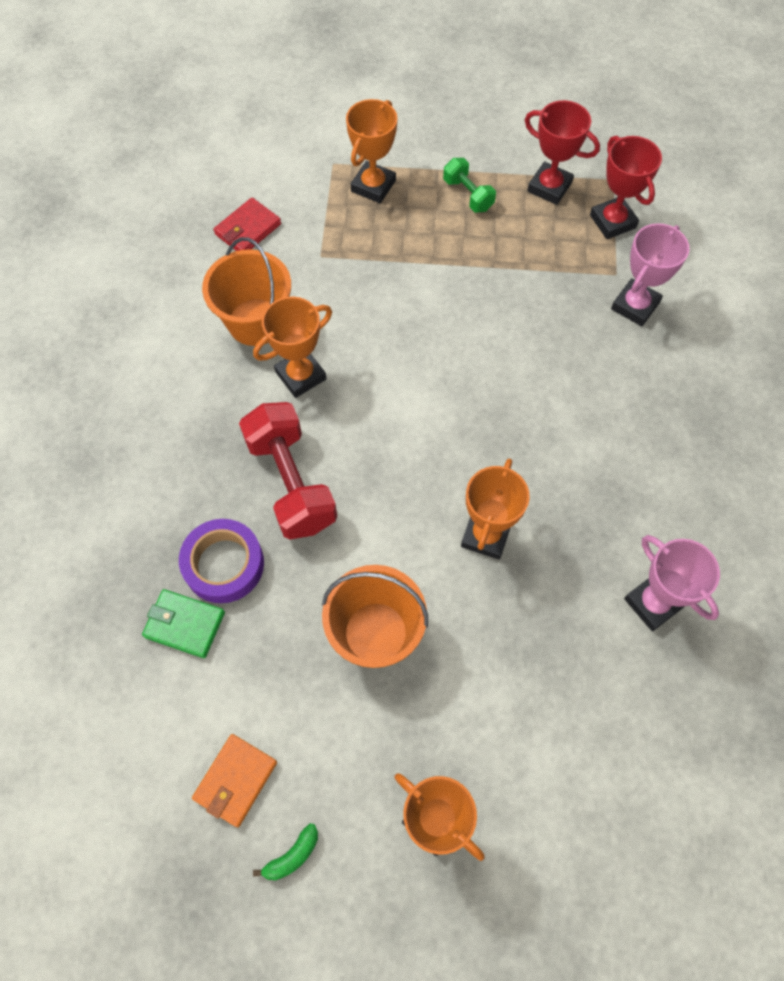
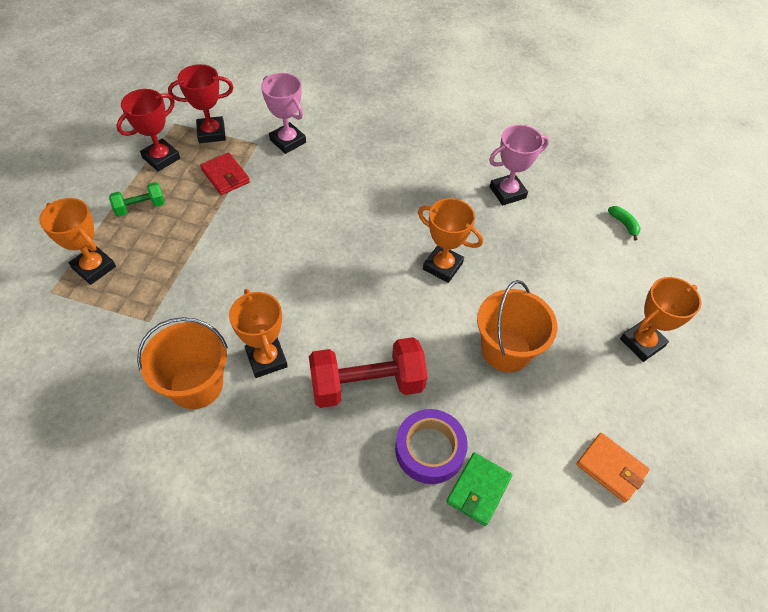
camera: 80 degrees left, 10 degrees down
(248, 229) = (87, 374): red wallet -> red wallet (225, 176)
(292, 856) = (666, 437): green banana -> green banana (624, 224)

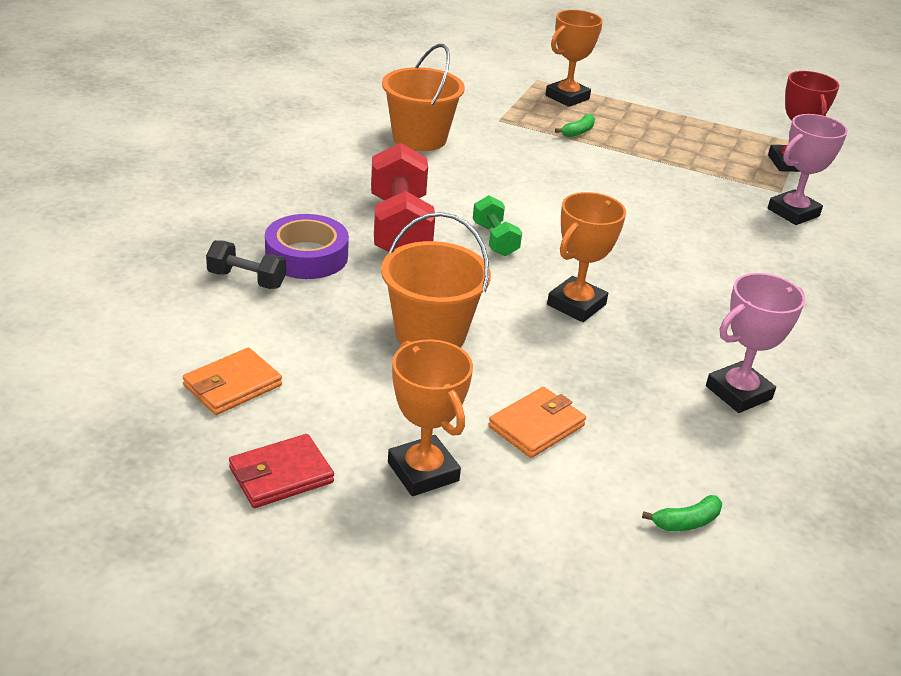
camera: 95 degrees right, 20 degrees down
(140, 207) = (653, 120): green dumbbell -> green dumbbell (495, 240)
(161, 158) = (734, 133): red trophy -> none
(169, 260) = (578, 132): none -> green banana
(225, 176) = (714, 168): red wallet -> red wallet (281, 475)
(266, 359) = (444, 174): orange trophy -> none
(478, 490) = (246, 280): green wallet -> black dumbbell
(507, 192) = (738, 393): pink trophy -> pink trophy turned 75 degrees clockwise
(577, 287) = (536, 426): none -> orange wallet

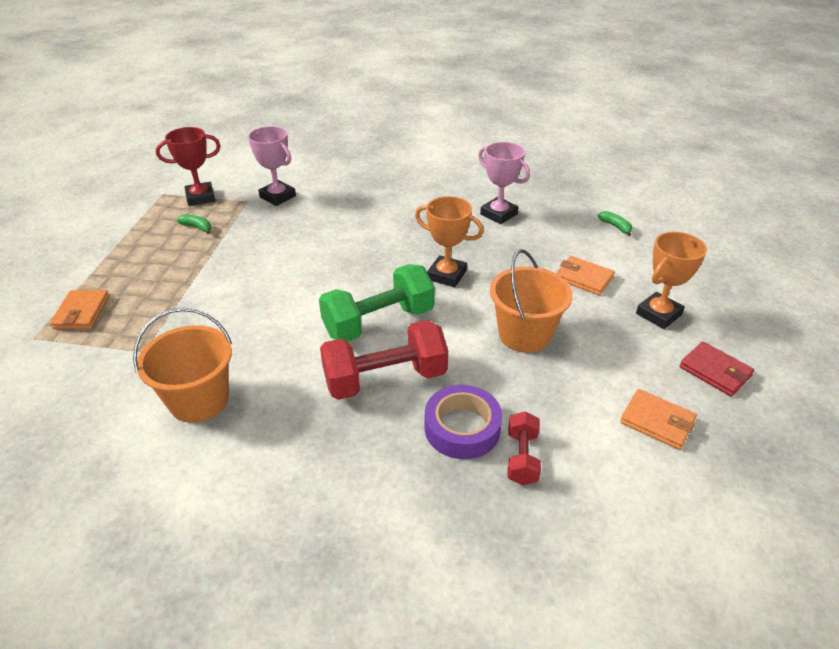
camera: 100 degrees left, 5 degrees up
(246, 280) = (522, 458): black dumbbell -> red dumbbell
(495, 240) = (379, 322): green dumbbell -> green dumbbell, size x1.91
(567, 97) = (82, 312): orange trophy -> orange wallet
(578, 132) = (163, 299): green banana -> green banana (197, 227)

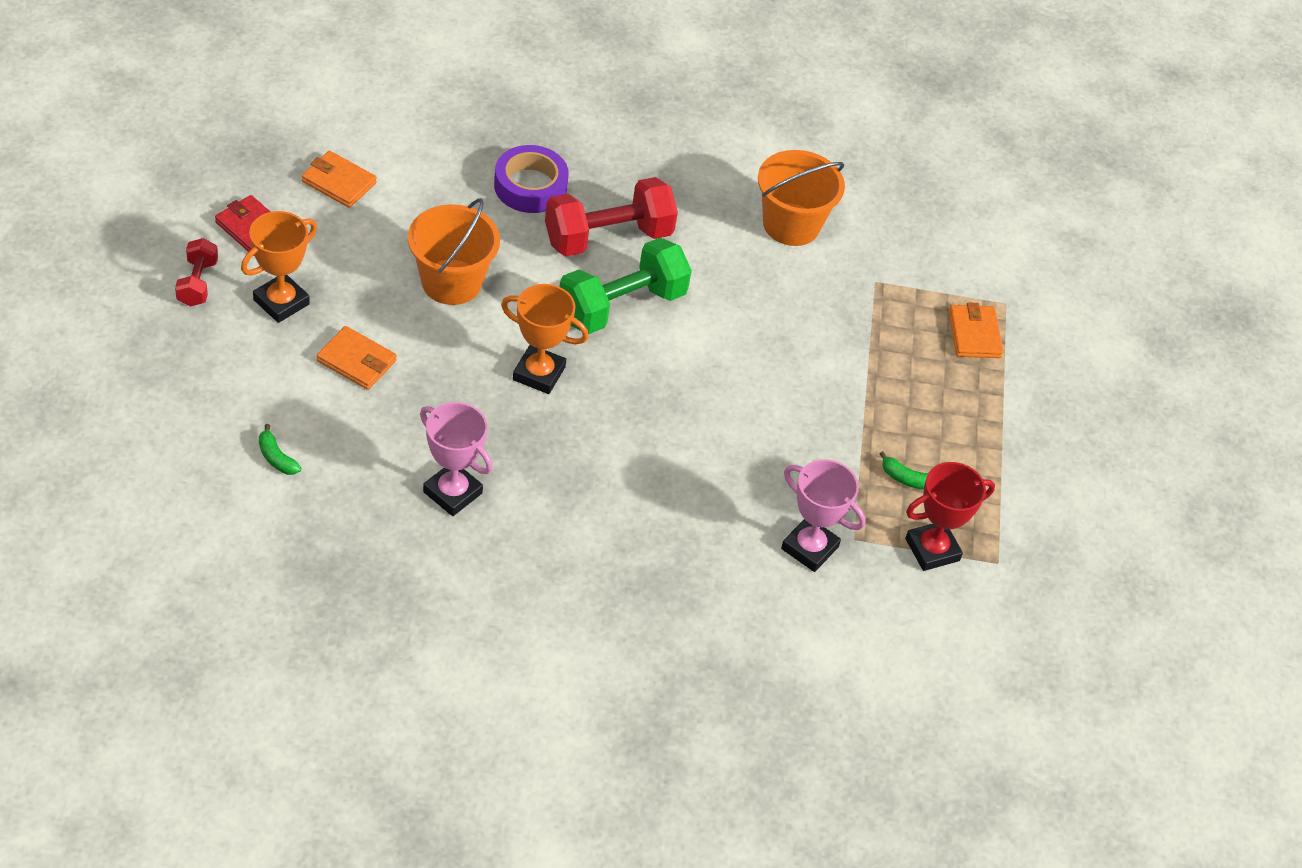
camera: 170 degrees right, 10 degrees up
(522, 458) = (477, 158): red dumbbell -> red dumbbell (197, 283)

